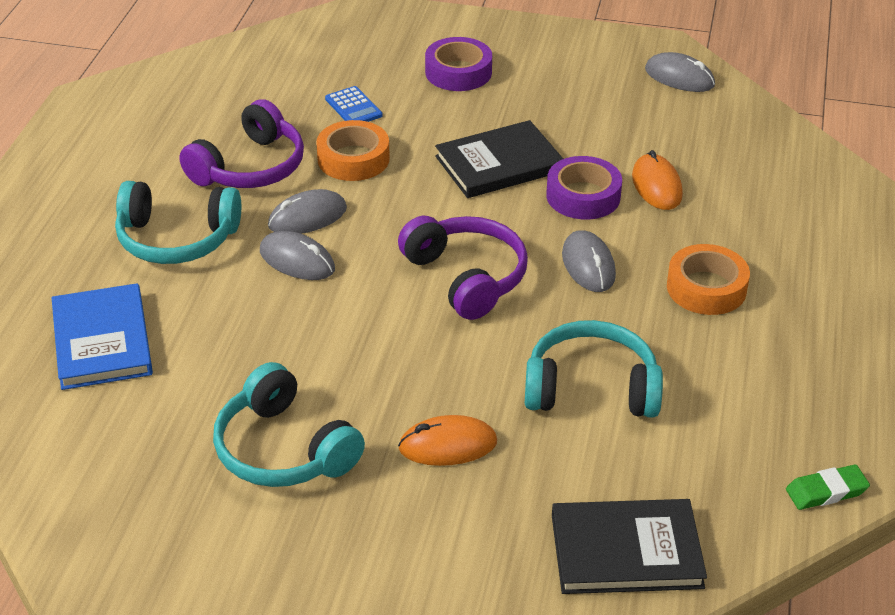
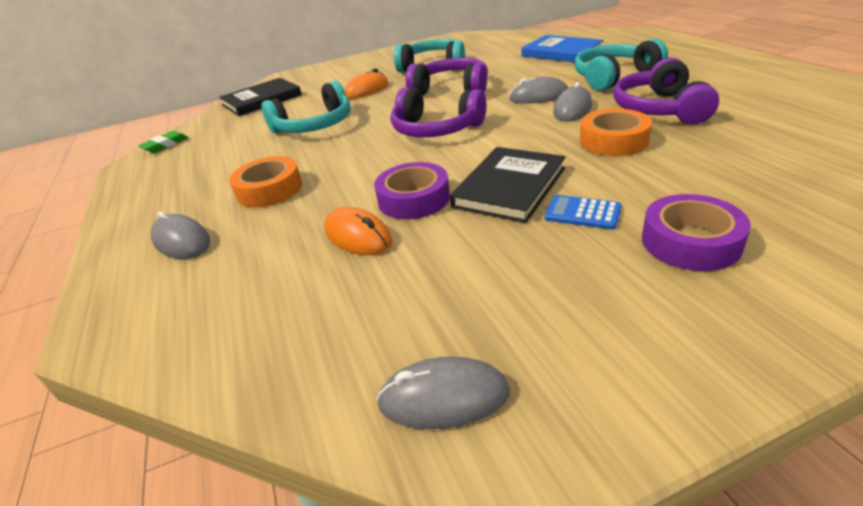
camera: 150 degrees right, 5 degrees down
(351, 351) = (452, 89): none -> purple headphones
(353, 107) = (693, 166): blue calculator -> blue calculator (582, 213)
(588, 265) = (365, 165): grey mouse -> grey mouse (181, 241)

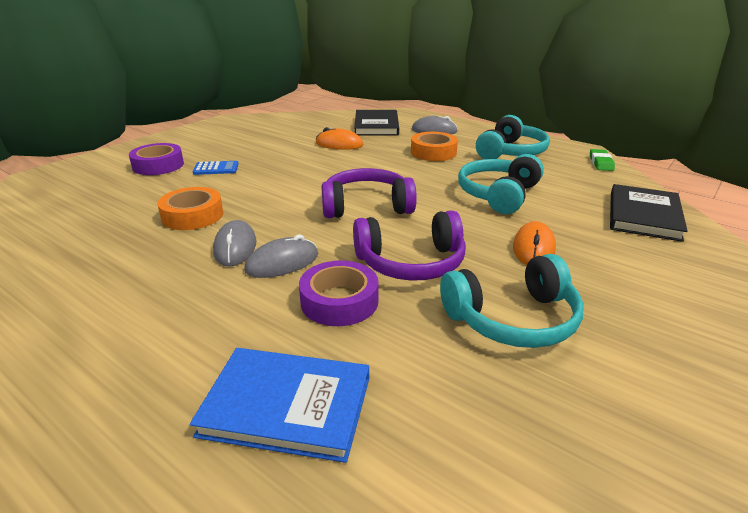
camera: 145 degrees right, 5 degrees down
(414, 199) = (326, 161): purple tape -> purple tape (339, 301)
(444, 398) = (257, 122): grey mouse -> none
(509, 187) = (267, 174): black book -> black book (376, 126)
(613, 77) = (181, 318): turquoise headphones -> turquoise headphones (511, 152)
(659, 109) = (137, 259): purple headphones -> none

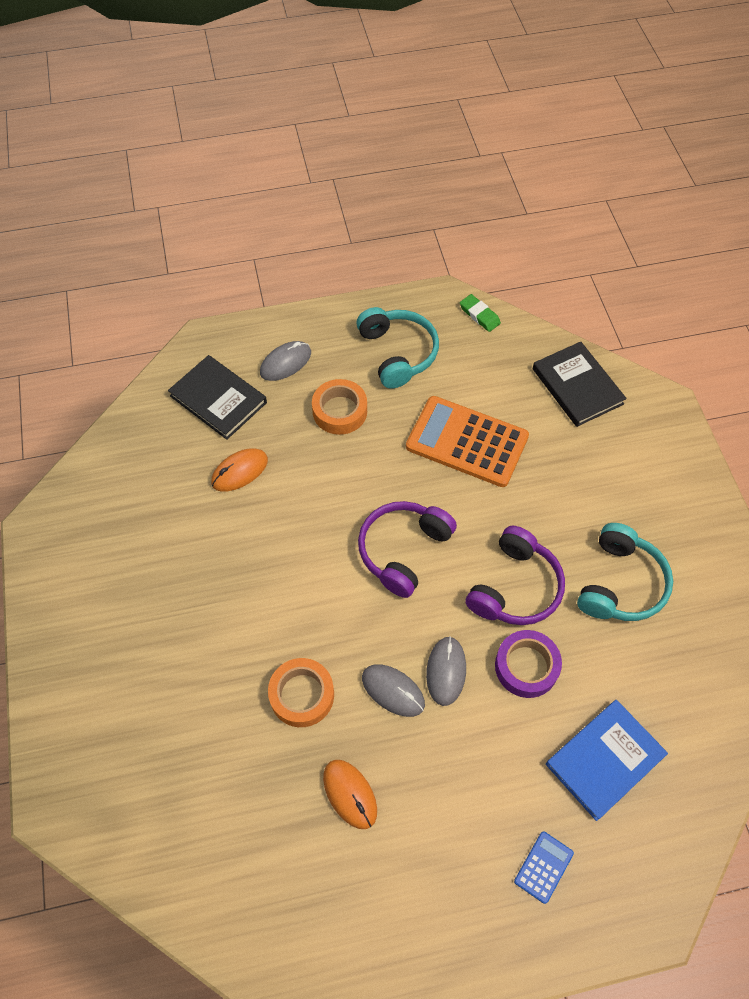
camera: 50 degrees left, 30 degrees up
(158, 165) = (136, 671): purple tape -> none
(216, 168) = (200, 620): blue calculator -> blue calculator (543, 867)
(498, 195) = (467, 442): turquoise headphones -> orange calculator
(533, 248) = (559, 497): orange mouse -> orange mouse (350, 794)

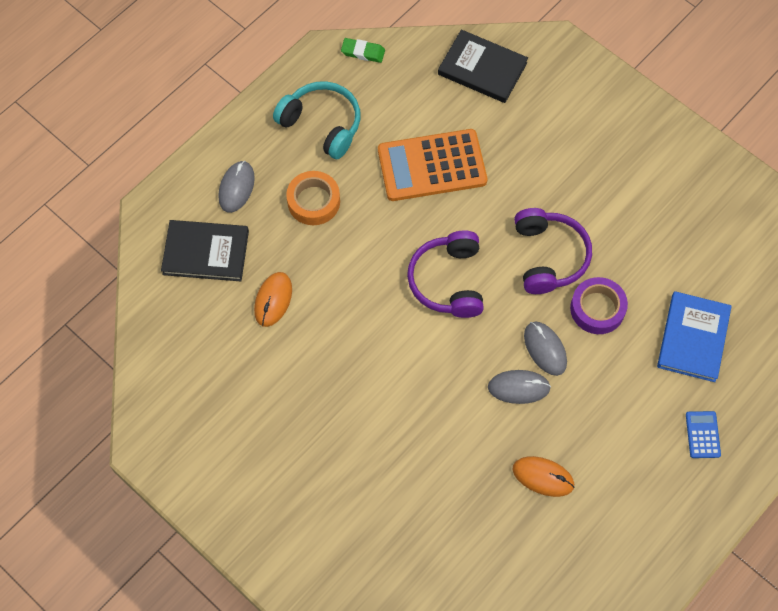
camera: 35 degrees left, 5 degrees up
(302, 695) = (457, 434): orange tape -> none
(620, 584) = (620, 206): turquoise headphones -> none

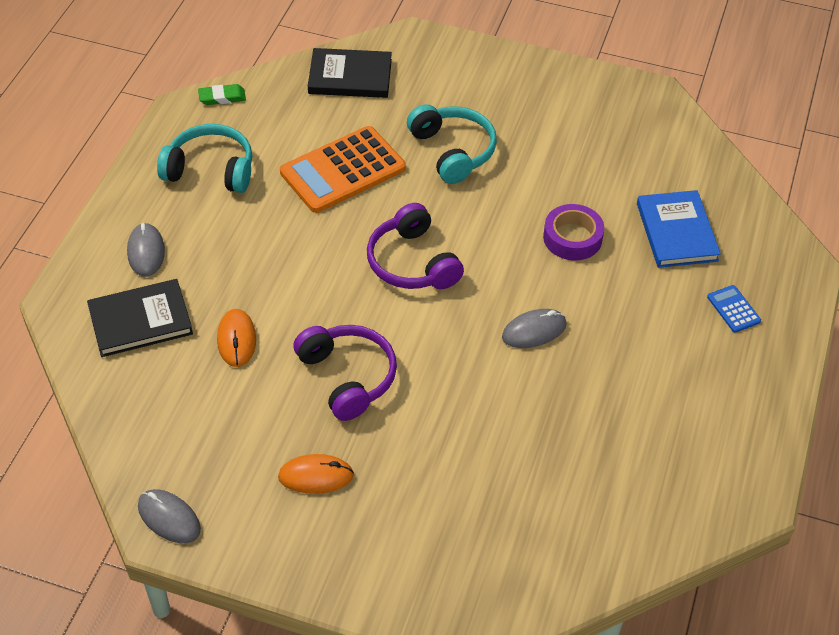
camera: 25 degrees left, 15 degrees down
(313, 201) = (236, 238): orange tape -> none
(536, 180) = (453, 151): none -> turquoise headphones
(543, 477) = (602, 401): orange mouse -> orange mouse (316, 476)
(545, 349) = (541, 289): grey mouse -> grey mouse (169, 518)
(549, 256) = (501, 209): purple headphones -> purple headphones (348, 377)

